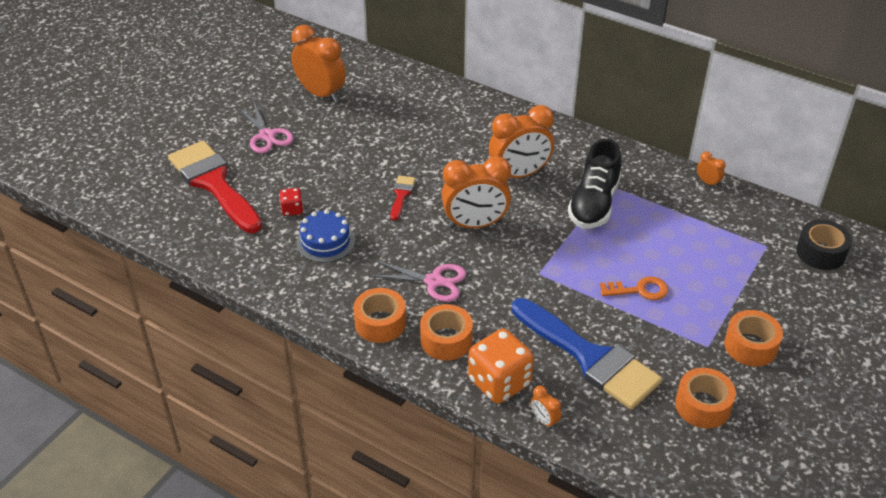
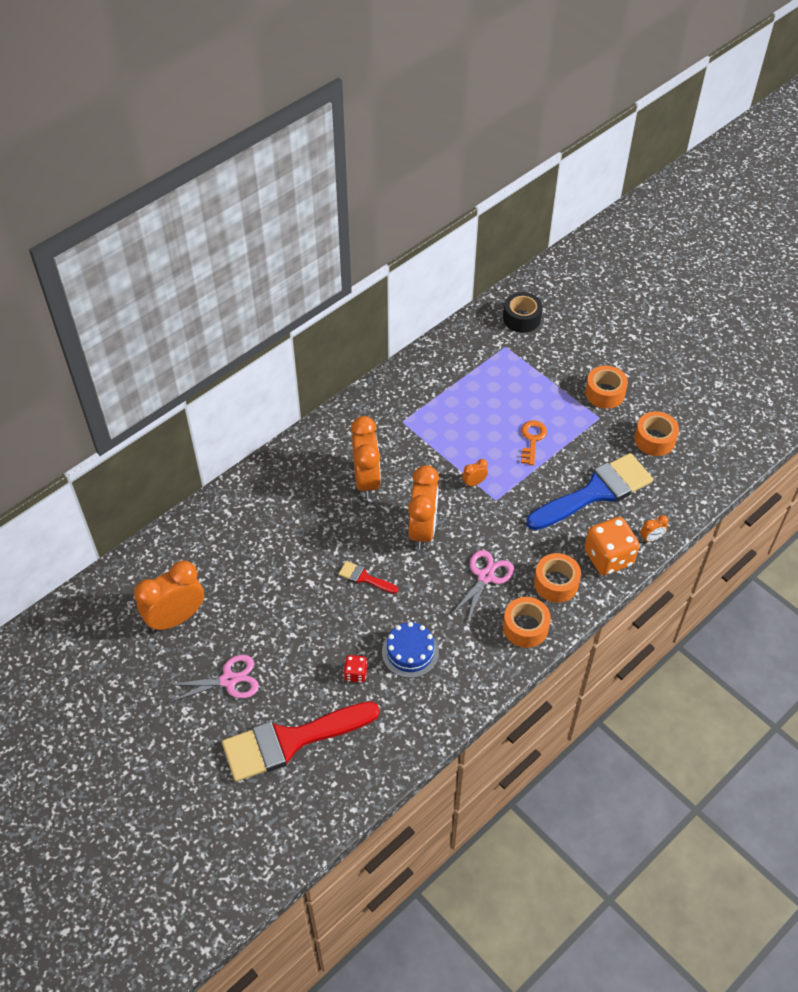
camera: 75 degrees left, 10 degrees up
(594, 203) = (423, 438): black shoe -> none
(708, 182) = (421, 356): orange clock -> orange clock (474, 482)

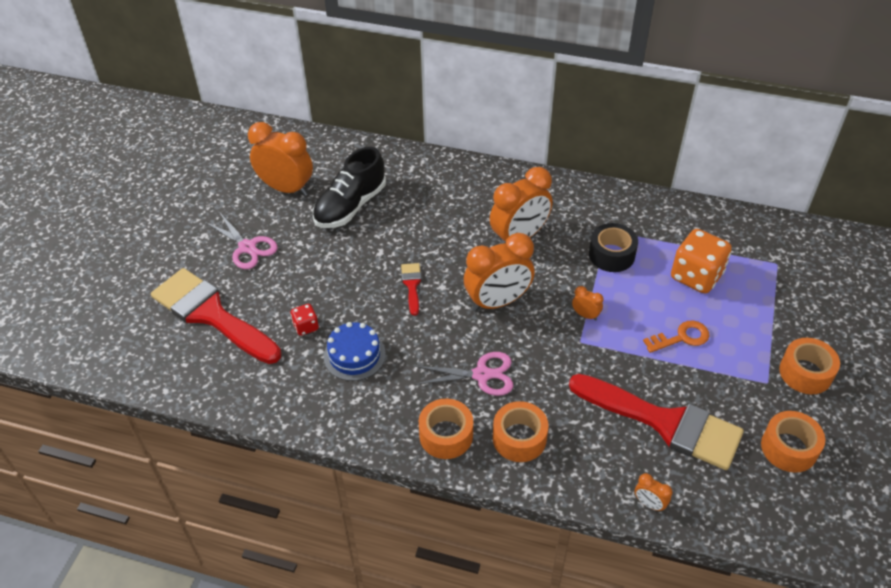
camera: 60 degrees right, 5 degrees down
(239, 578) = (350, 206): none -> black shoe
(521, 318) = (827, 260): black tape -> black tape (611, 255)
(595, 492) = (665, 423): blue brush -> red brush
(608, 557) = (589, 472): orange dice -> orange dice (696, 276)

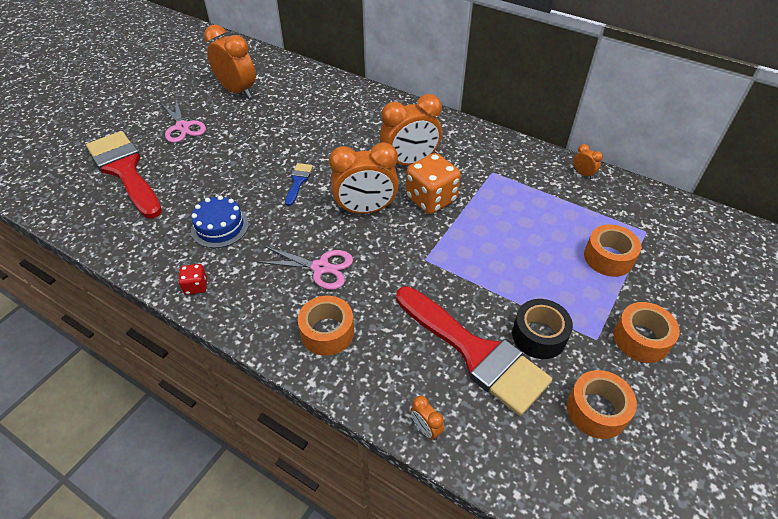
camera: 15 degrees right, 0 degrees up
(306, 326) = (193, 195): red dice -> red dice (196, 286)
(350, 206) = (280, 112): black shoe -> none
(412, 285) = (298, 181): red brush -> blue brush
(446, 435) = (262, 313): orange tape -> orange tape (608, 258)
(585, 315) = (440, 237): orange clock -> orange clock (583, 174)
(611, 255) = (487, 192): black tape -> black tape (539, 335)
(681, 337) = (524, 277): orange key -> none
(696, 276) = (560, 226): orange dice -> orange dice (431, 199)

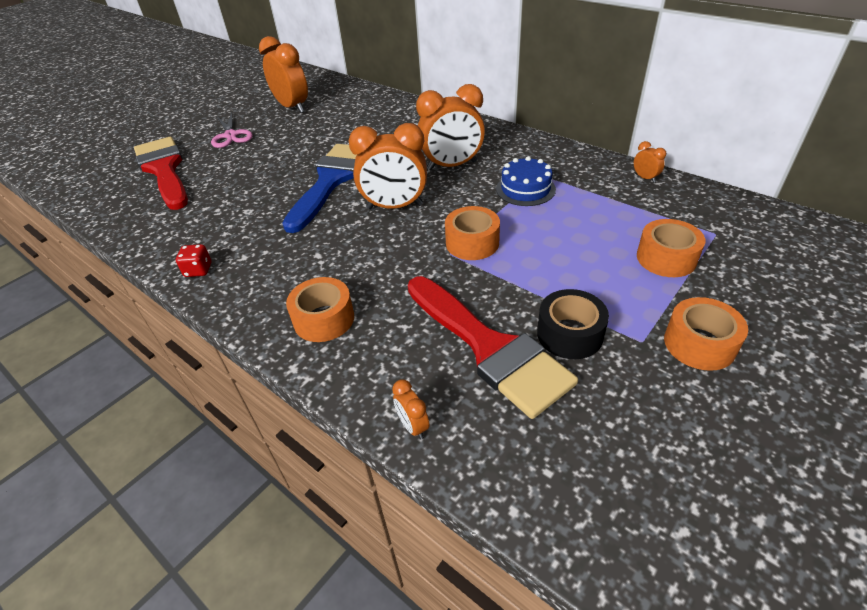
camera: 10 degrees right, 5 degrees down
(220, 227) = (240, 218): blue cake -> blue cake (525, 189)
(298, 181) = (331, 181): blue brush -> blue brush, size x2.35
(321, 268) = (333, 257): pink scissors -> none
(431, 199) = (468, 198): orange dice -> none
(596, 410) = (632, 420): orange tape -> orange tape (472, 243)

